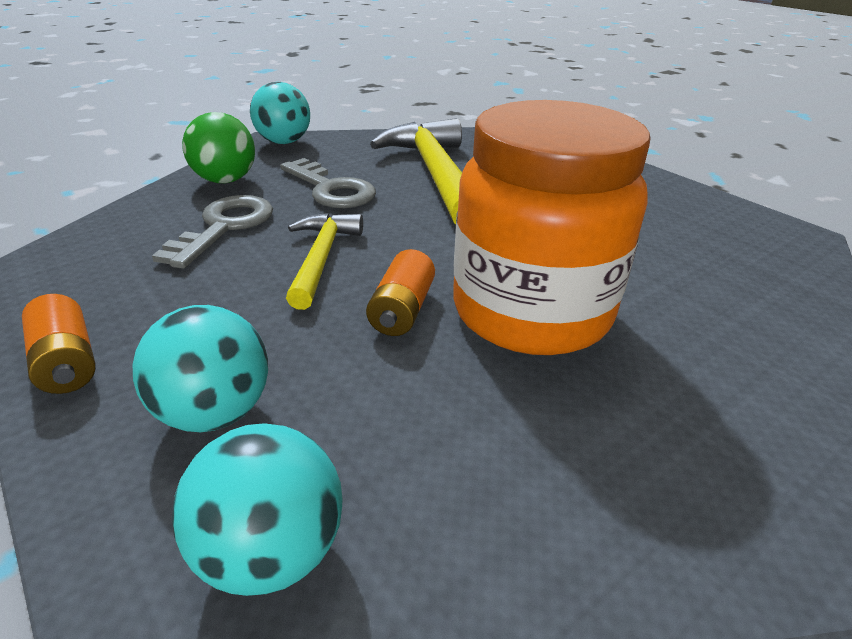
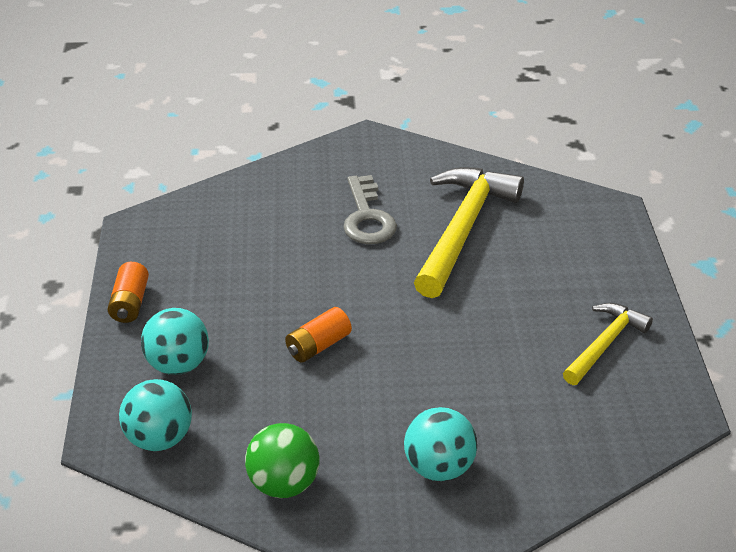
camera: 35 degrees right, 5 degrees up
(225, 180) = (301, 178): green ball -> green ball (284, 483)
(225, 227) = (268, 230): grey key -> none
(284, 142) = (377, 143): turquoise ball -> turquoise ball (439, 467)
(321, 258) = (306, 284): yellow hammer -> yellow hammer (604, 344)
(531, 312) = (393, 382): orange jar -> none

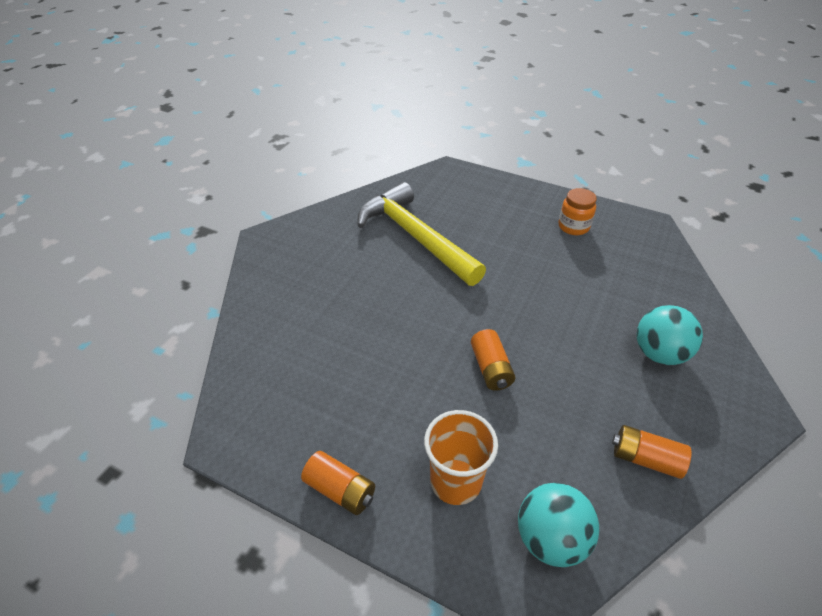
camera: 60 degrees left, 5 degrees up
(178, 364) = (455, 481): turquoise ball -> orange cup
(284, 483) = (645, 459): green ball -> orange battery
(367, 217) = (360, 278): grey key -> none
(604, 344) = (573, 227): yellow hammer -> orange jar

